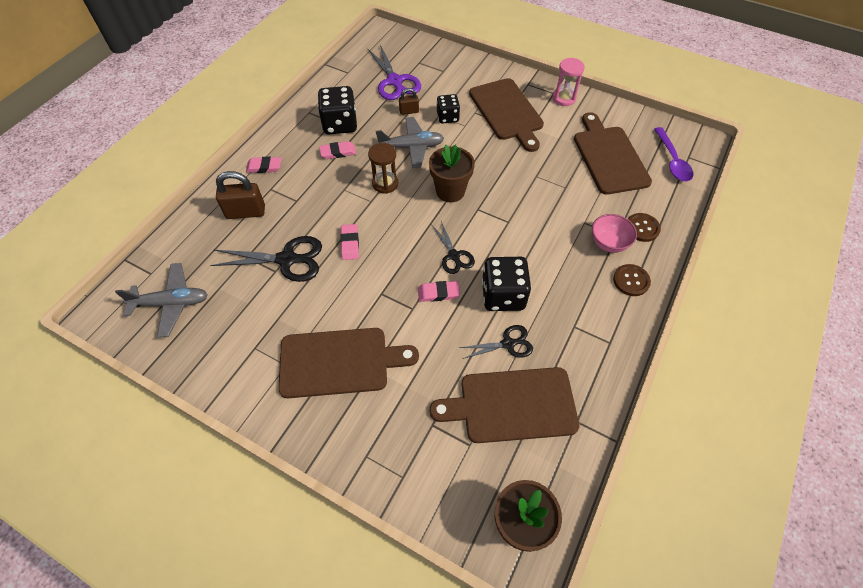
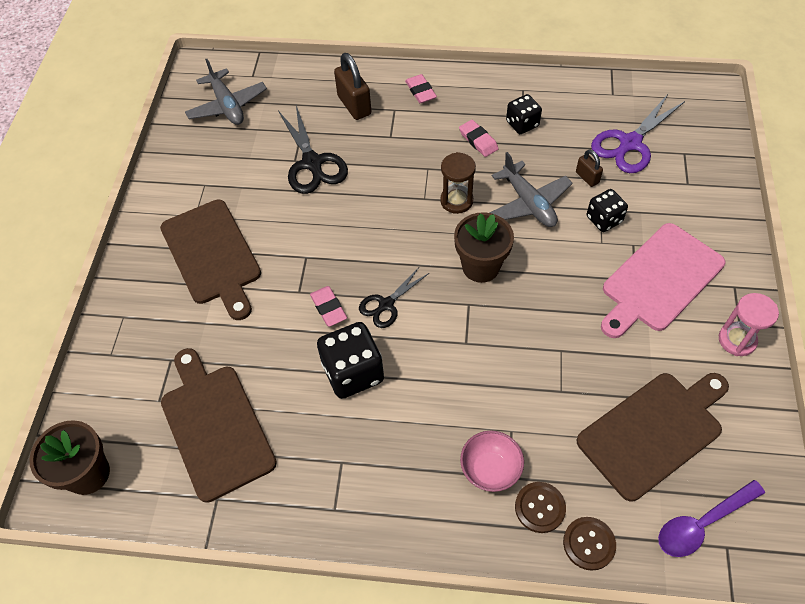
camera: 70 degrees right, 0 degrees up
(340, 124) = (522, 124): black dice -> black dice, size x0.61
(350, 243) = (356, 204): pink eraser -> none
(507, 112) = (659, 280): brown cutting board -> pink cutting board
(508, 343) = (290, 398): black scissors -> none
(631, 281) = (440, 513): brown button -> brown button (589, 544)

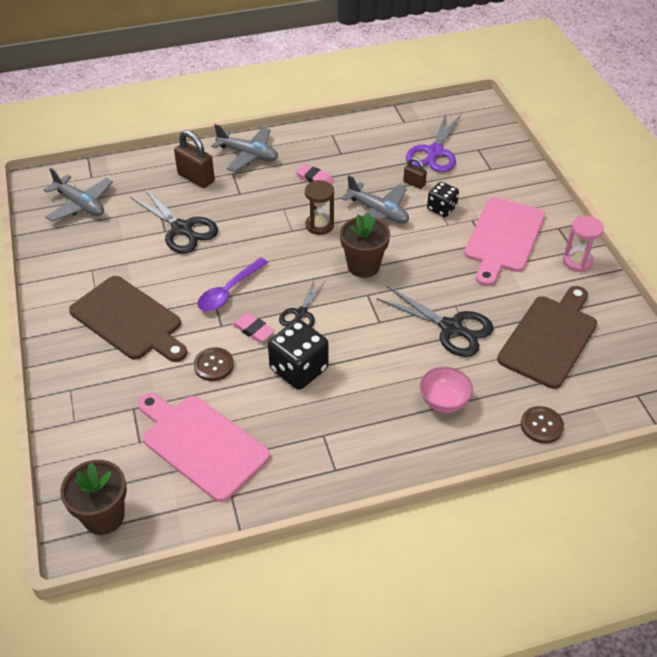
camera: 25 degrees left, 10 degrees down
(215, 426) = (201, 444): brown cutting board -> pink cutting board
(420, 91) = (248, 155): pink eraser -> grey plane
(522, 124) = (344, 158): black dice -> none
(540, 507) = (494, 414): brown button -> brown button (214, 365)
(543, 378) = (451, 328): none -> black scissors
(702, 523) = (613, 386): purple spoon -> purple spoon (229, 291)

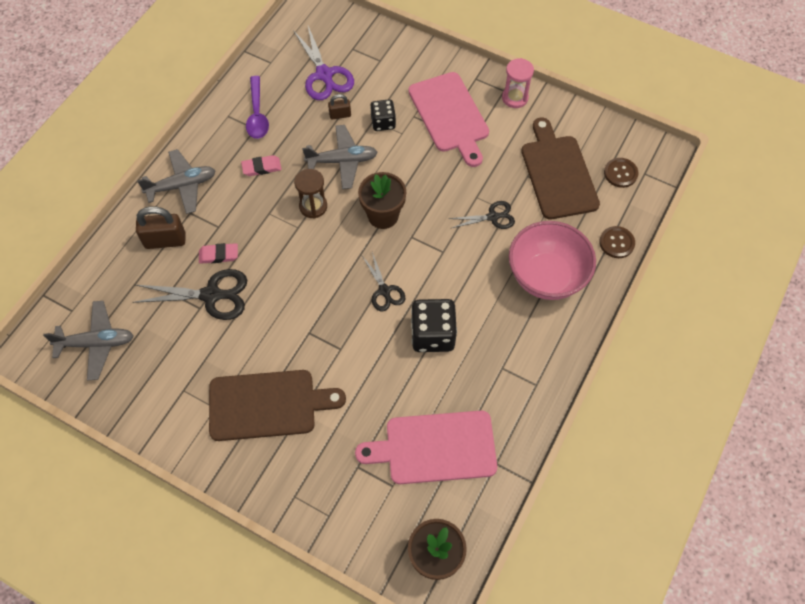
camera: 45 degrees left, 15 degrees up
(214, 365) = (372, 384): brown button -> brown button (620, 173)
(229, 291) = (312, 317): purple spoon -> purple spoon (257, 114)
(253, 330) = (367, 332): pink eraser -> pink eraser (218, 255)
(444, 402) = (546, 277): pink bowl -> pink bowl, size x1.86
(451, 328) = (493, 217): black scissors -> black scissors, size x0.61

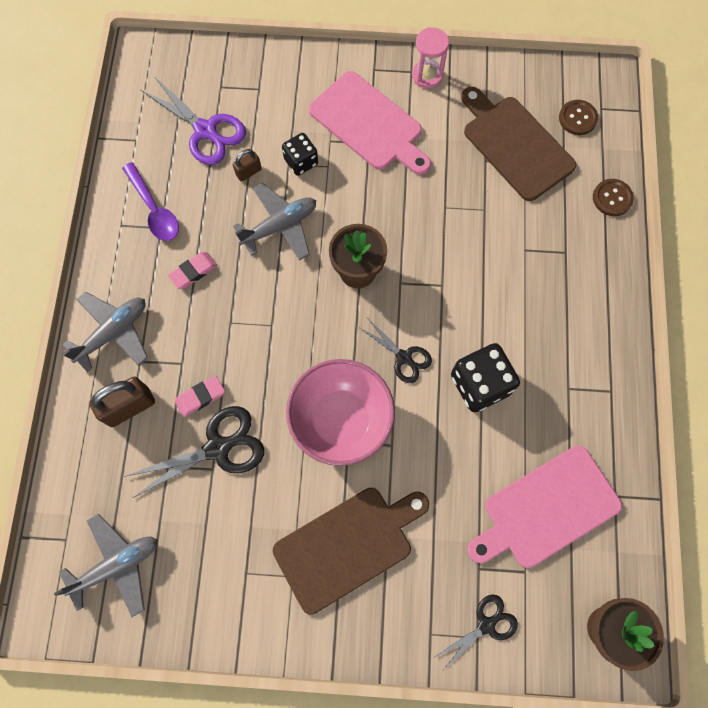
camera: 25 degrees left, 10 degrees up
(313, 206) = (276, 293): brown hourglass -> none
(493, 217) = (474, 223): black scissors -> black scissors (487, 624)
(546, 277) = (561, 267): pink bowl -> pink bowl (341, 420)

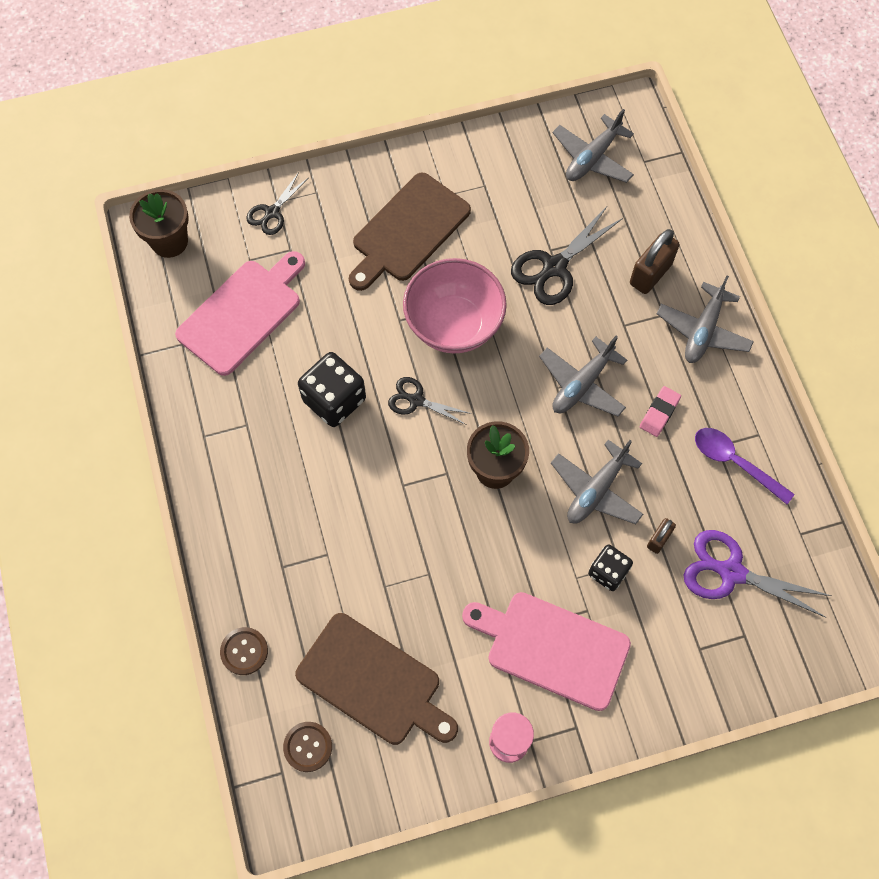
camera: 160 degrees right, 5 degrees down
(200, 397) = (591, 303): pink eraser -> none
(248, 320) = (582, 384): none -> grey plane

